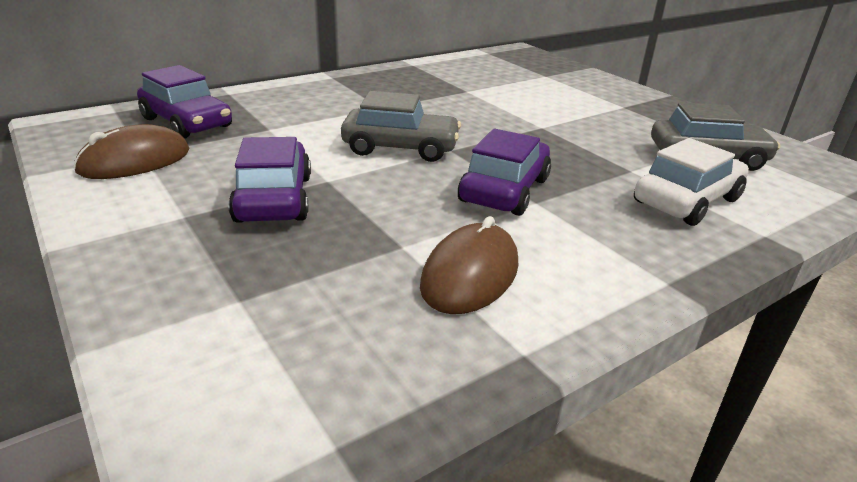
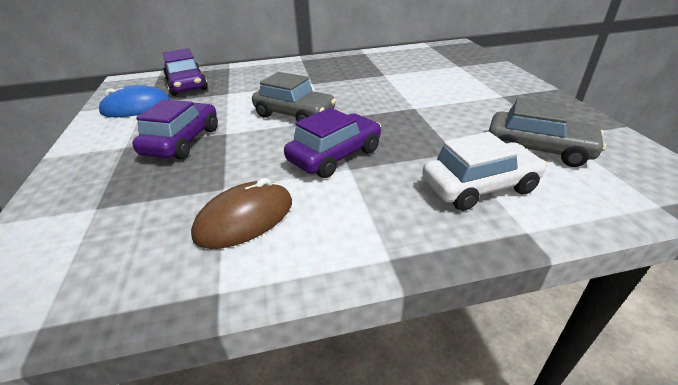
camera: 25 degrees right, 5 degrees up
(135, 161) = (136, 107): brown mouse -> blue mouse

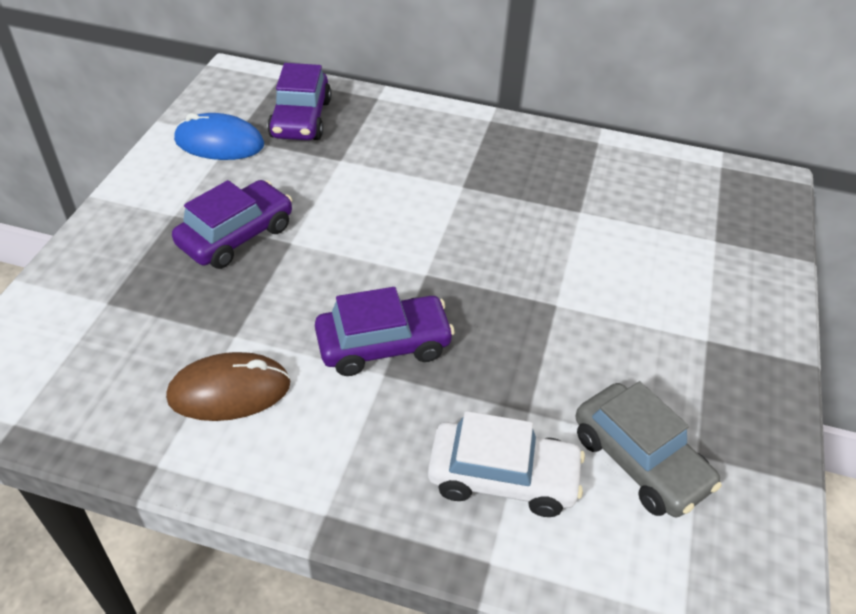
camera: 25 degrees right, 10 degrees up
(294, 114) = (392, 245): grey car -> none

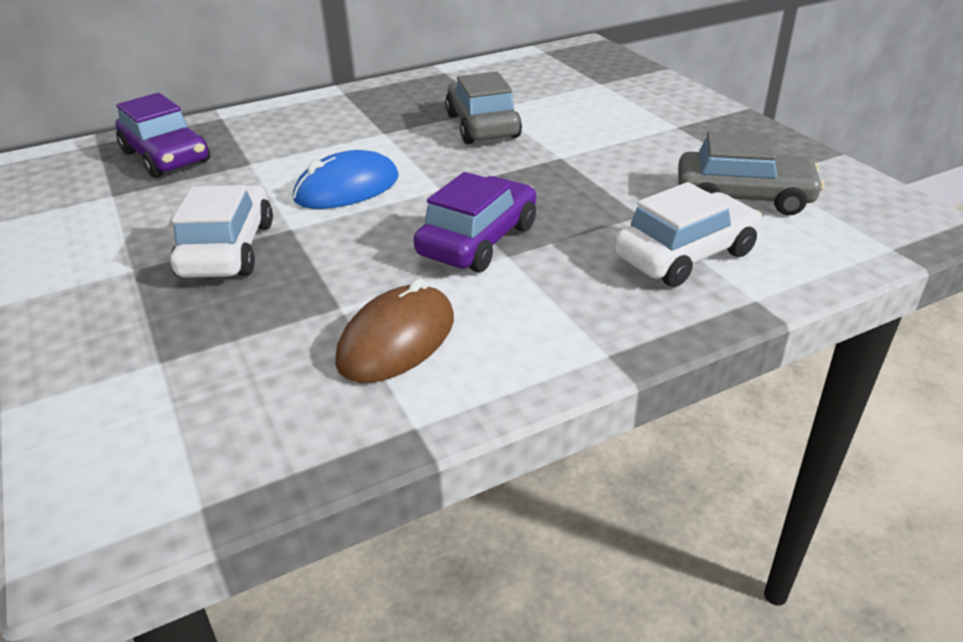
camera: 40 degrees left, 10 degrees down
(219, 143) = (101, 205): blue mouse -> blue mouse (347, 188)
(236, 236) = (228, 249): purple car -> white car
(543, 227) = (482, 126): none -> grey car

